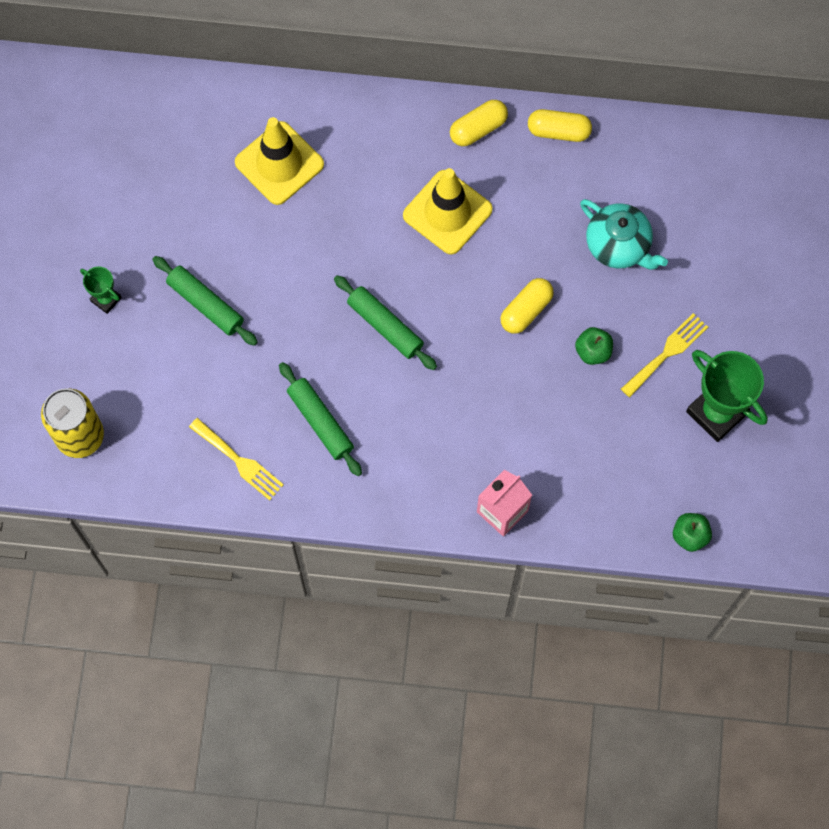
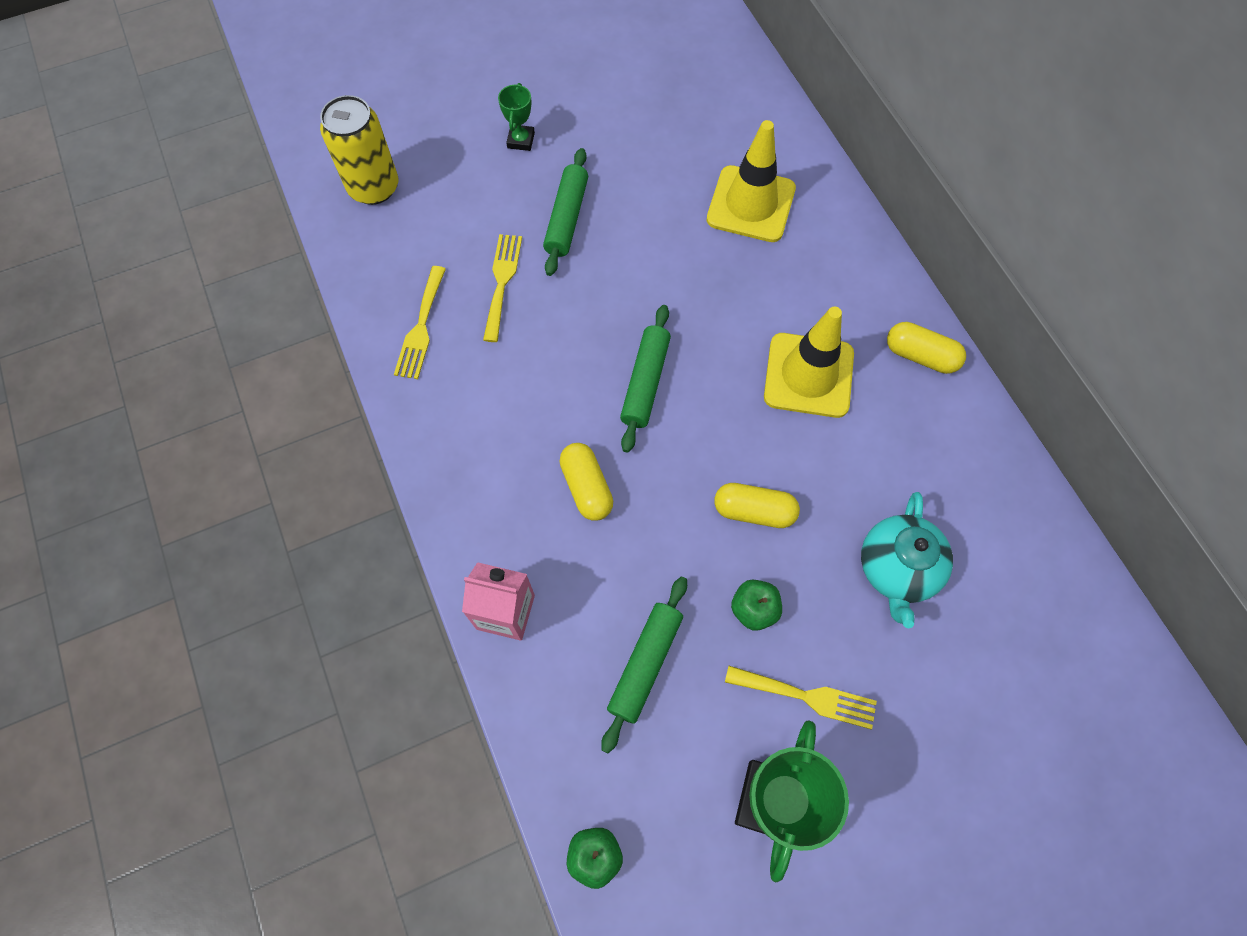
camera: 60 degrees right, 5 degrees down
(235, 382) = (502, 282): none -> yellow fork
(320, 422) = (504, 377): green rolling pin -> green rolling pin (645, 664)
(558, 131) = (979, 434): yellow capsule -> yellow capsule (586, 487)

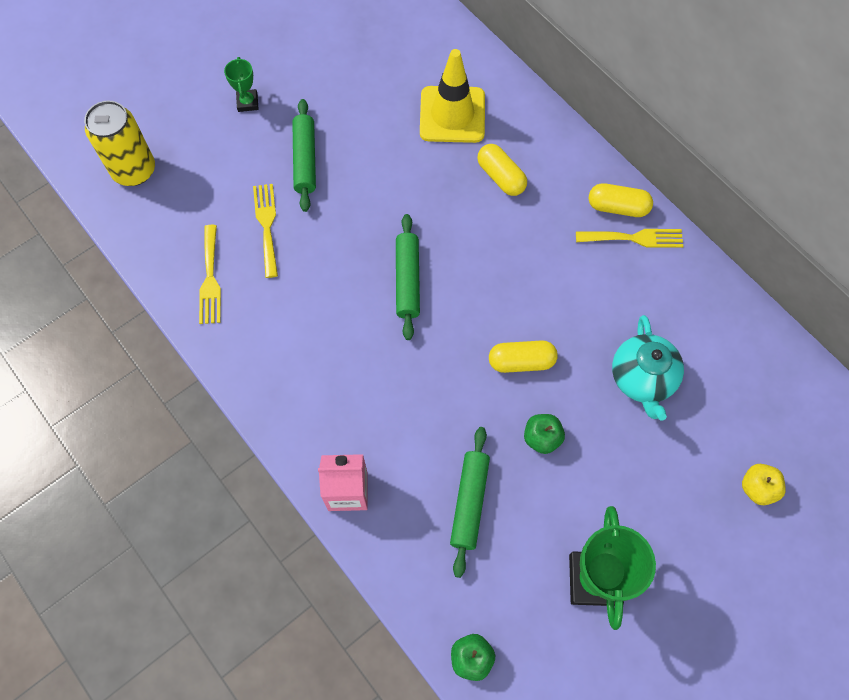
camera: 15 degrees left, 0 degrees up
(586, 487) = (384, 376): yellow capsule -> yellow capsule (501, 177)
(807, 696) = (600, 494): yellow fork -> yellow fork (634, 238)
(808, 375) = (535, 243): yellow traffic cone -> none
(1009, 743) = (757, 488): none -> yellow apple

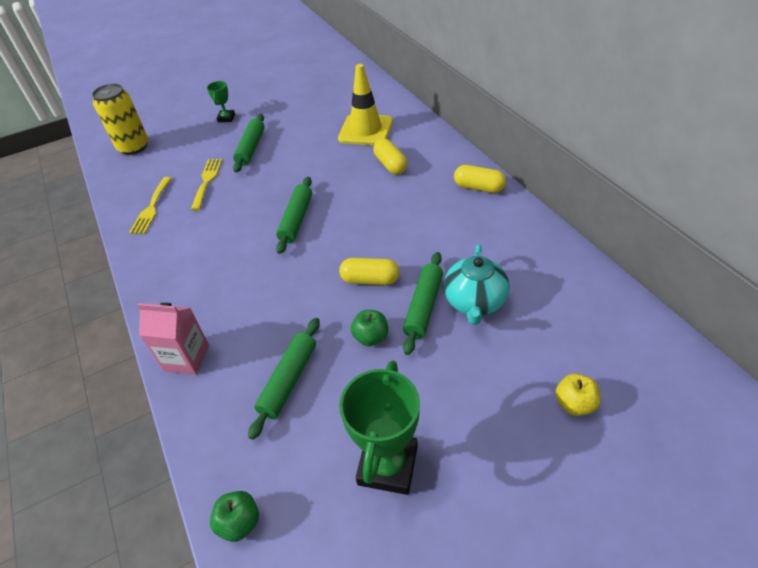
camera: 15 degrees right, 20 degrees down
(589, 391) = (423, 306): none -> green rolling pin
(634, 238) = (488, 207): yellow fork -> none

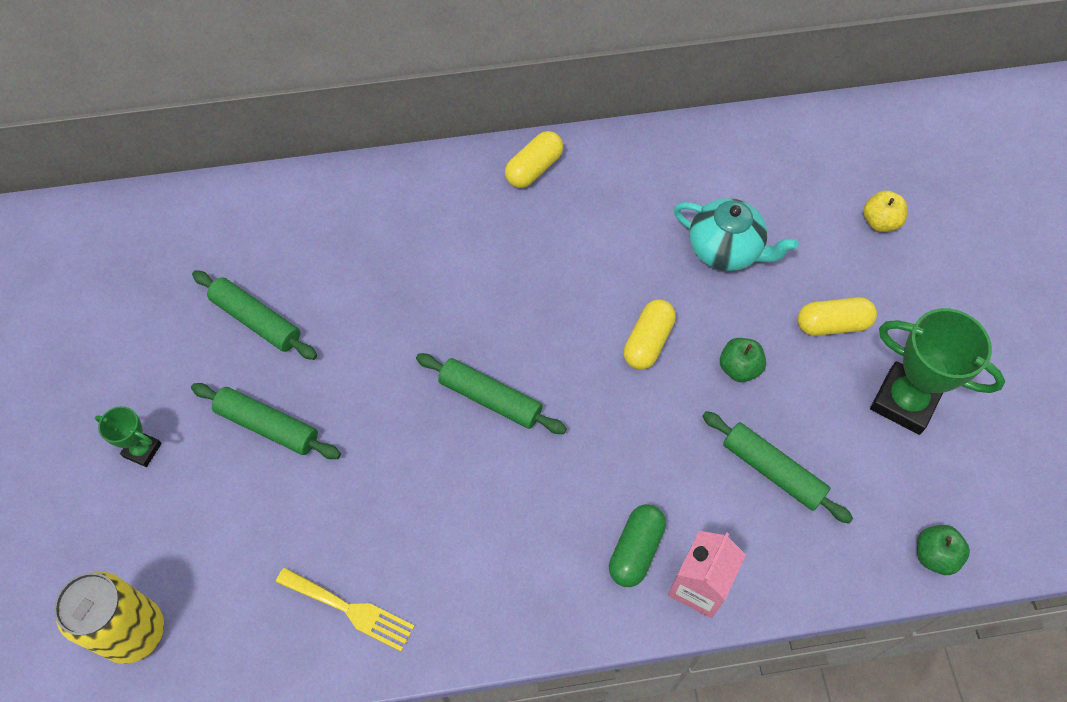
camera: 75 degrees left, 15 degrees up
(207, 181) = (323, 510): yellow fork -> none
(207, 316) = (636, 550): none -> green capsule
(365, 130) = (322, 252): yellow traffic cone -> none
(390, 165) = (429, 248): yellow capsule -> yellow capsule (832, 324)
(423, 306) = (713, 301): green rolling pin -> green rolling pin (256, 320)

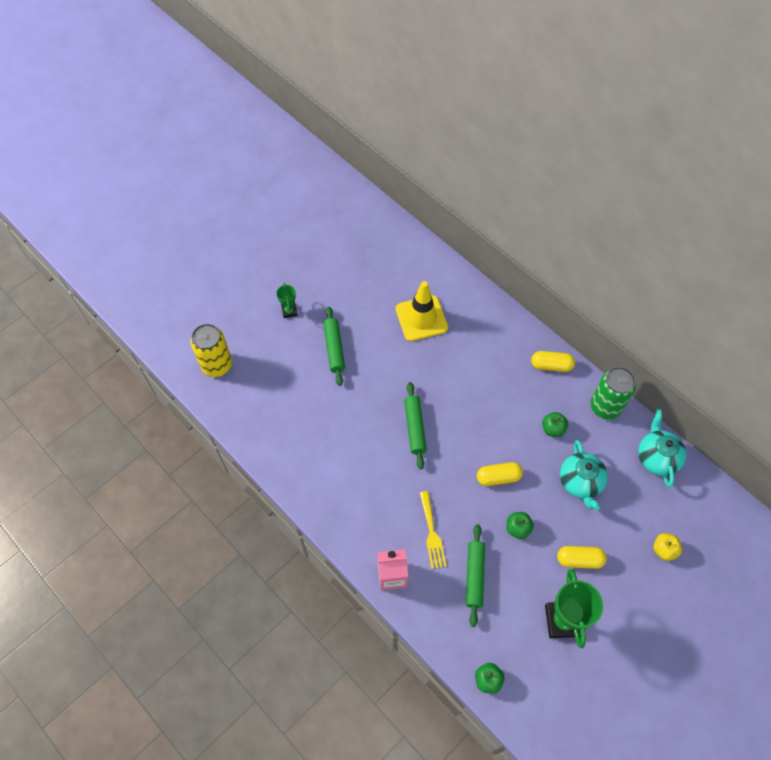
camera: 55 degrees right, 0 degrees up
(256, 320) = (378, 308): green rolling pin -> none
(325, 274) = (421, 318): none -> yellow traffic cone
(350, 610) = (280, 437): yellow fork -> yellow fork (432, 533)
(627, 229) = (553, 429): none -> green apple
(636, 550) = (389, 537): green capsule -> none
(641, 150) = (605, 407): none -> green can
(752, 144) = (657, 457): none -> turquoise teapot
(832, 324) = (579, 560): yellow capsule -> yellow capsule turned 45 degrees counterclockwise

